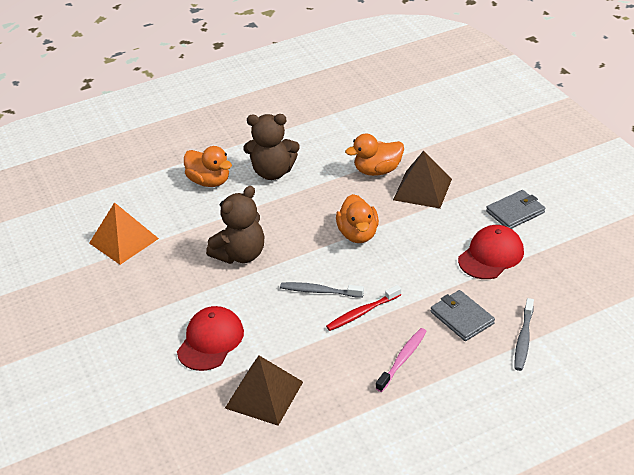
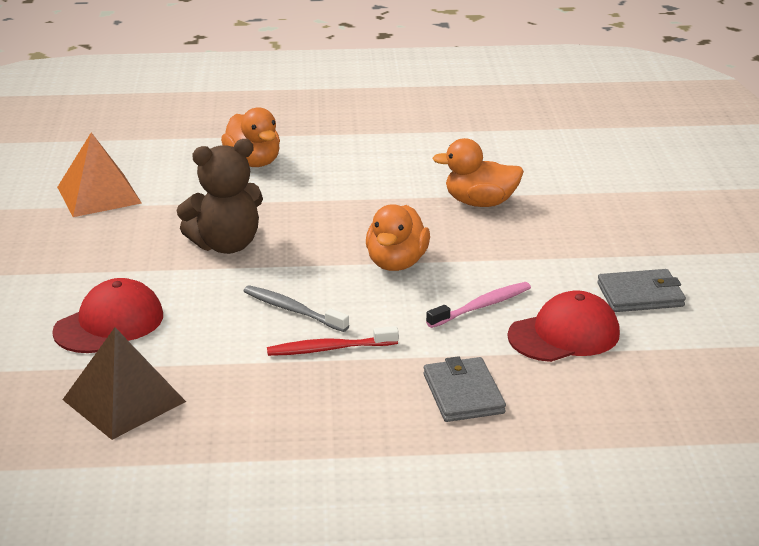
camera: 20 degrees right, 10 degrees down
(273, 172) = (341, 172): brown teddy bear -> none
(402, 359) = (340, 417): pink toothbrush -> pink toothbrush (481, 306)
(422, 189) = (526, 237): brown pyramid -> none
(523, 339) = (533, 445): grey toothbrush -> none

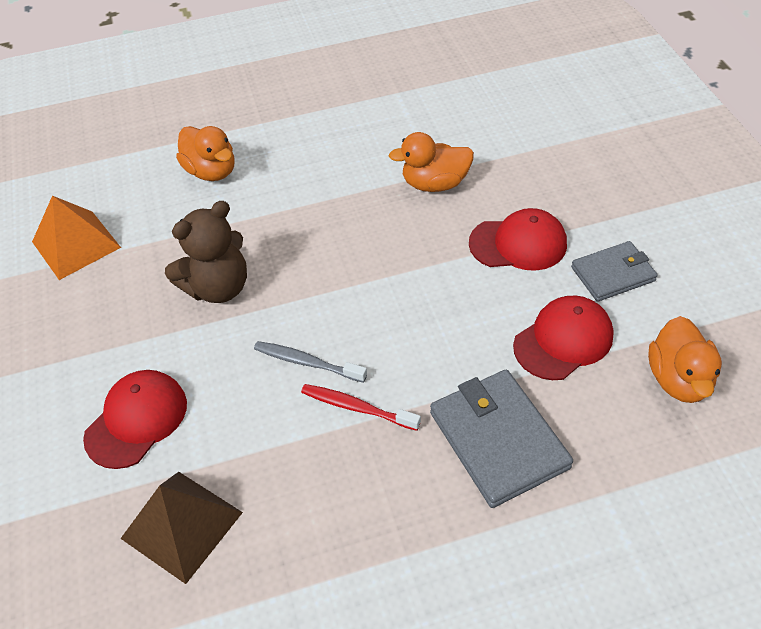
camera: 10 degrees left, 20 degrees up
(329, 349) = (357, 408): red toothbrush -> red toothbrush turned 45 degrees clockwise
(396, 263) = (384, 278): orange duck -> orange duck (678, 379)
(463, 393) = (498, 440): grey wallet -> grey wallet, size x1.56
(481, 306) = (478, 319): pink toothbrush -> none
(549, 258) = (518, 244): none -> red cap

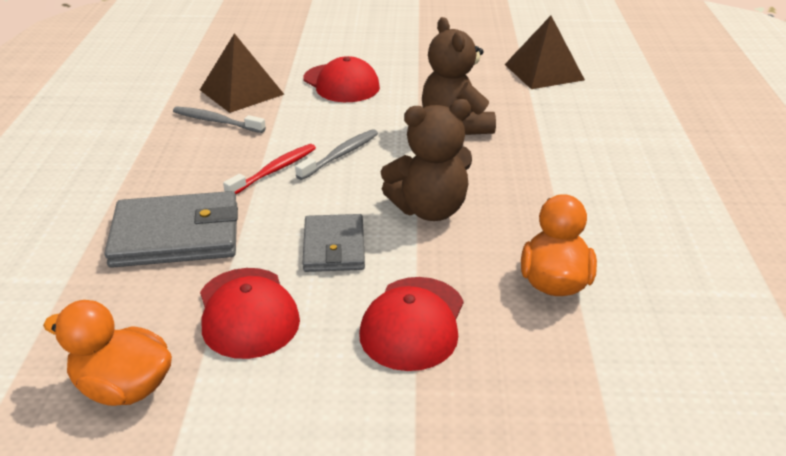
camera: 105 degrees right, 15 degrees down
(76, 244) = (543, 72): orange pyramid -> brown pyramid
(211, 171) = (625, 139): orange duck -> none
(269, 516) = (216, 121): none -> grey toothbrush
(375, 270) = (429, 209): none -> brown teddy bear
(613, 274) = (312, 394): grey wallet -> grey wallet (334, 247)

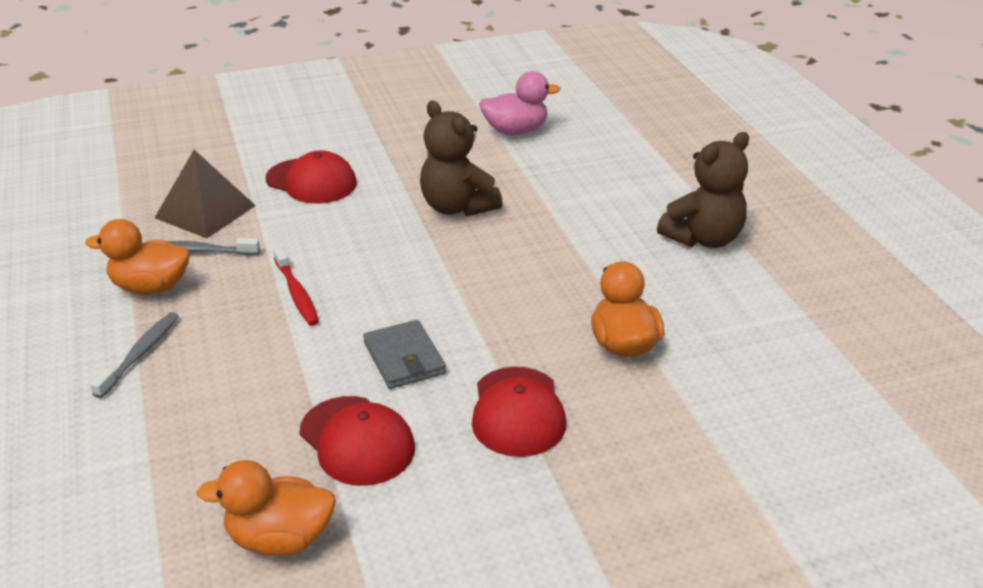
camera: 20 degrees left, 0 degrees up
(161, 142) = (150, 287): none -> orange duck
(176, 235) = (235, 383): grey wallet -> none
(274, 171) = (297, 293): red toothbrush -> red toothbrush turned 135 degrees clockwise
(340, 155) = (356, 262): grey toothbrush -> grey toothbrush (140, 354)
(429, 209) = (476, 300): brown teddy bear -> brown teddy bear (703, 239)
(543, 72) = (515, 131): brown pyramid -> pink duck

